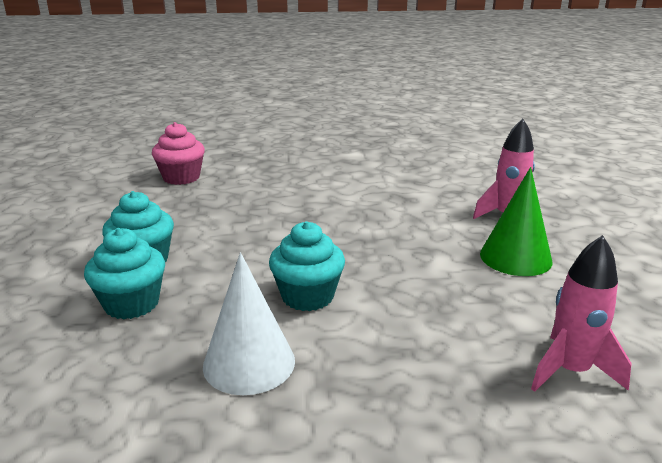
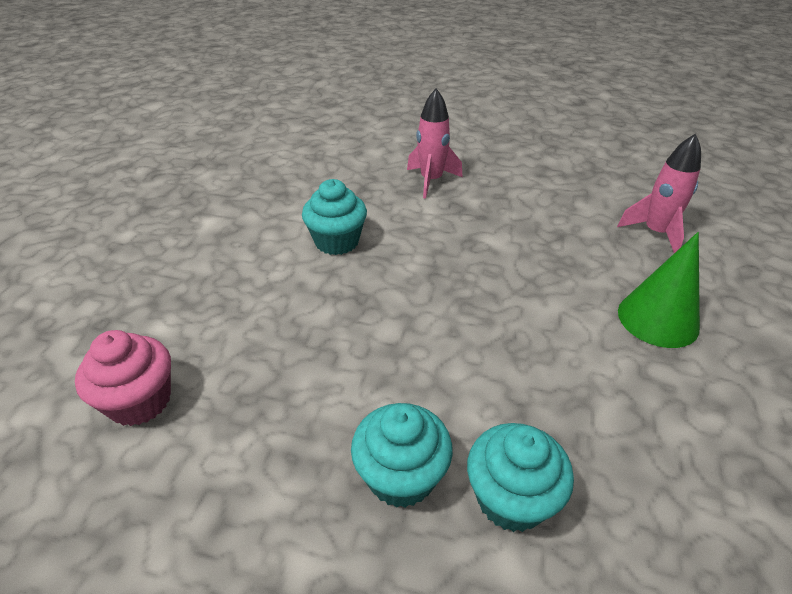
camera: 70 degrees left, 15 degrees up
(249, 363) = (639, 402): white cone -> none
(307, 296) = (532, 337): turquoise cupcake -> turquoise cupcake (337, 241)
(515, 257) = (502, 201): green cone -> green cone (658, 319)

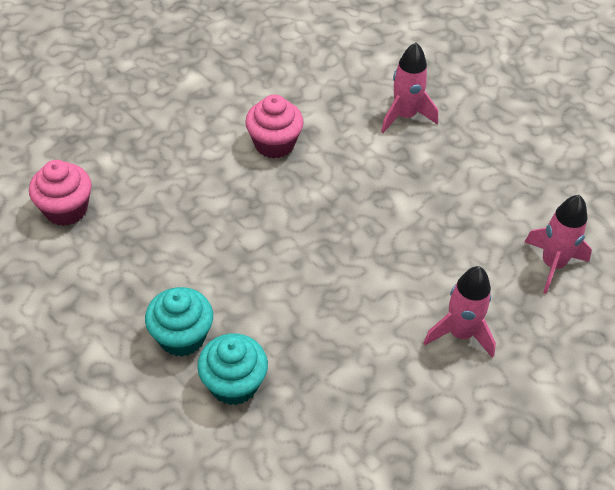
camera: 30 degrees right, 10 degrees up
(337, 241) = (274, 144): turquoise cupcake -> pink cupcake
(658, 319) = (460, 333): green cone -> pink rocket

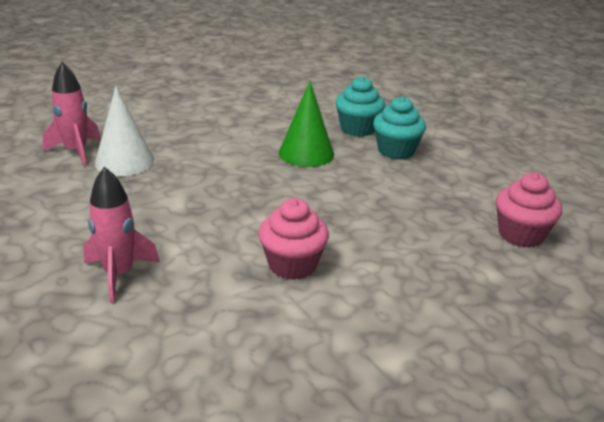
camera: 170 degrees left, 20 degrees down
(293, 310) = (306, 153): none -> green cone
(460, 333) = (183, 130): pink rocket -> none
(489, 256) = (124, 161): none -> white cone

